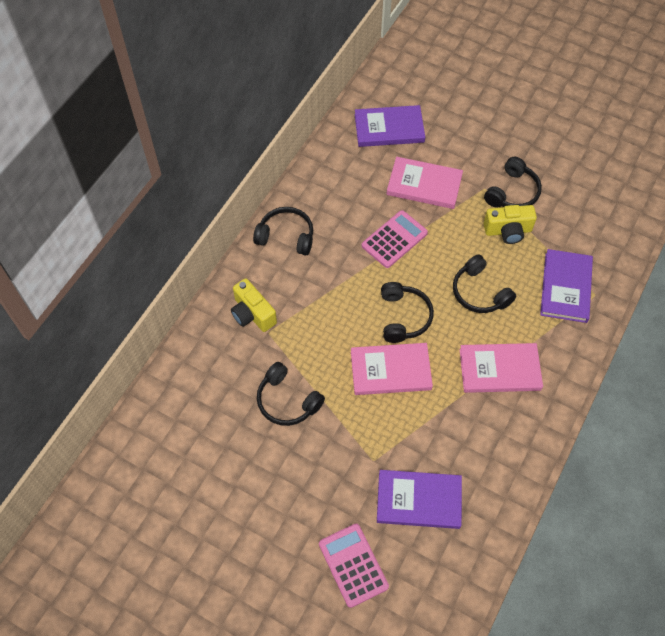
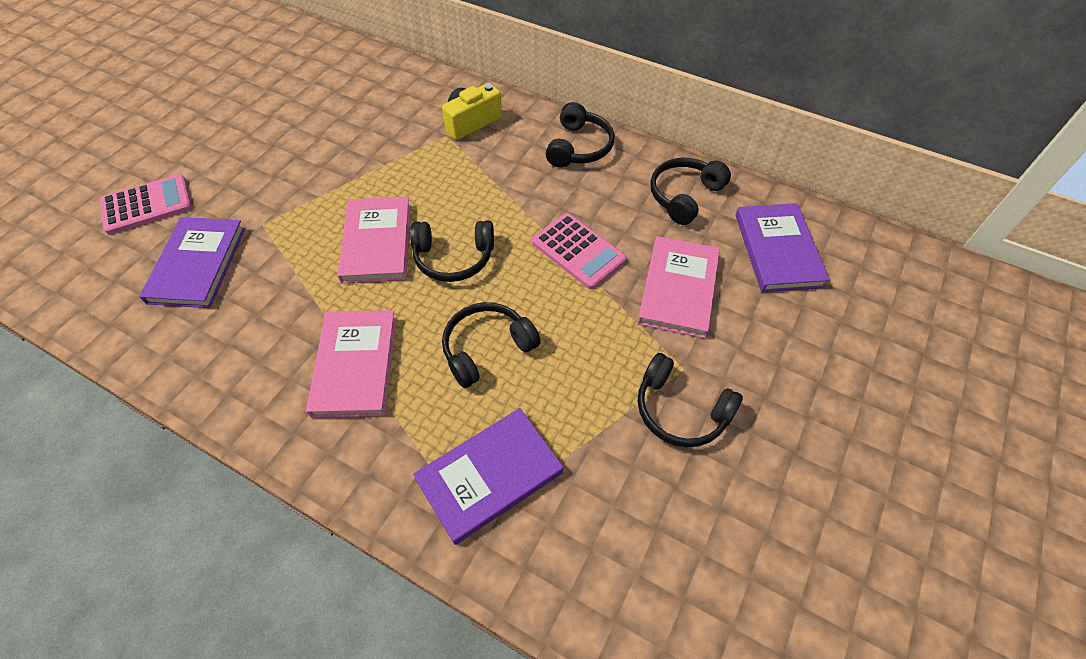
camera: 90 degrees right, 5 degrees down
(287, 401) = (356, 151): black headphones -> black headphones (684, 196)
(508, 231) = (601, 396): yellow camera -> none
(565, 287) = (489, 476): purple book -> purple book turned 45 degrees counterclockwise

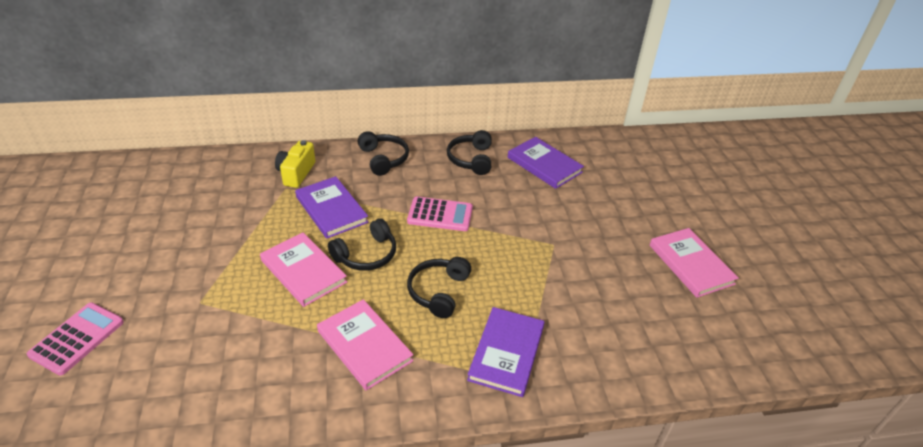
camera: 40 degrees left, 15 degrees down
(197, 265) = (173, 353): purple book -> purple book (331, 209)
(678, 289) = (513, 207): pink book -> pink book (691, 264)
(680, 410) = (570, 264): black headphones -> none

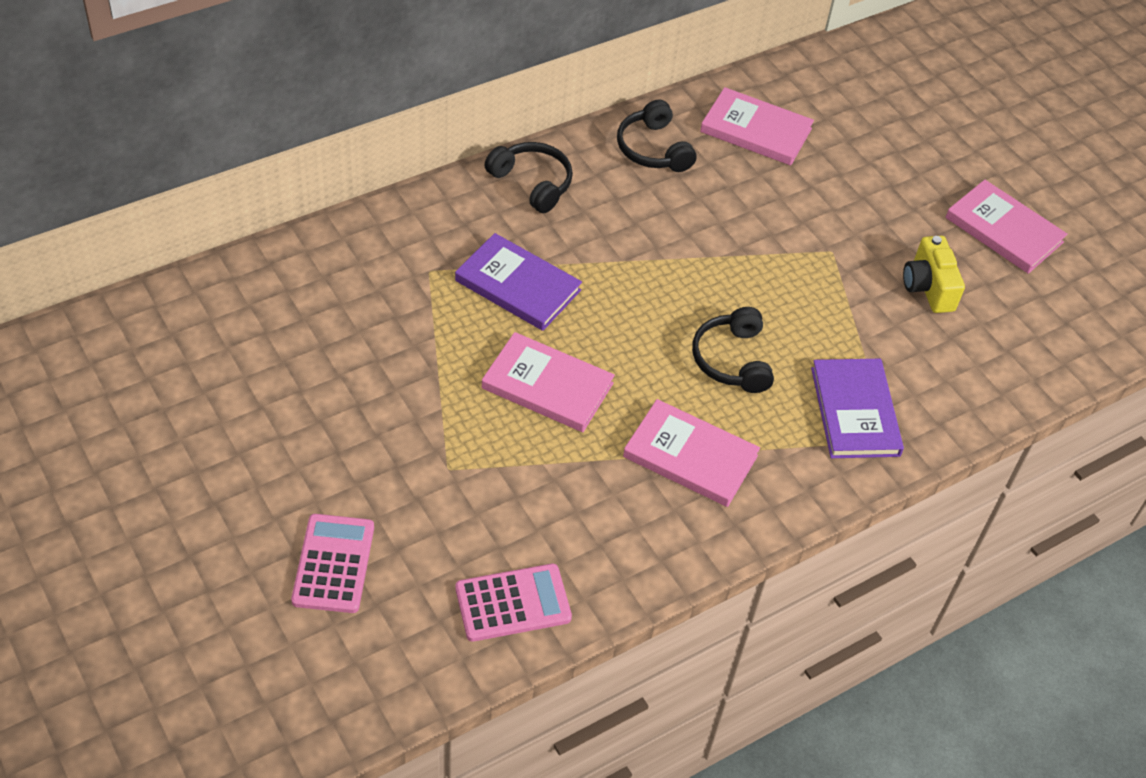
camera: 25 degrees left, 10 degrees up
(296, 173) = (426, 243): yellow camera -> yellow camera (928, 287)
(366, 255) = (611, 338): black headphones -> none
(440, 215) = (666, 250): pink calculator -> pink calculator (513, 603)
(544, 165) = (756, 130): purple book -> pink book

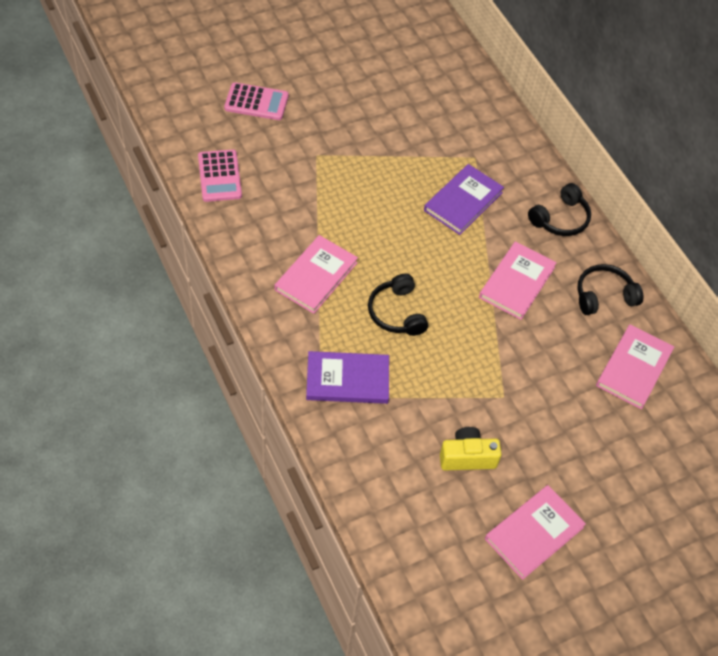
camera: 95 degrees right, 5 degrees up
(547, 385) = (377, 208): pink book -> pink book (517, 282)
(732, 360) = (396, 312): black headphones -> black headphones turned 105 degrees counterclockwise

